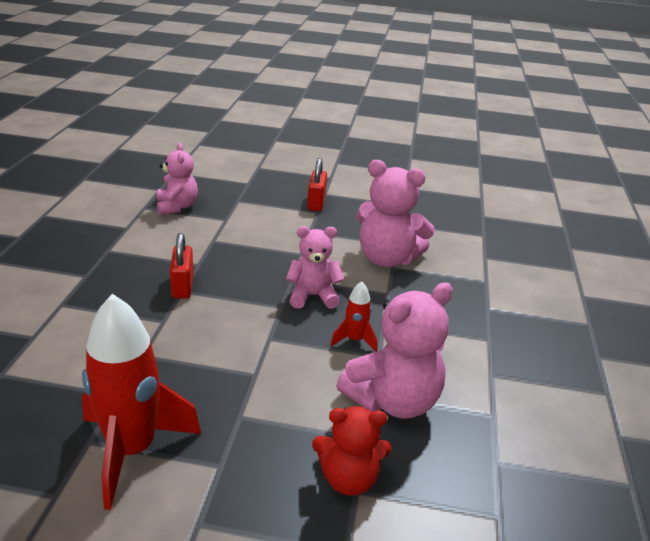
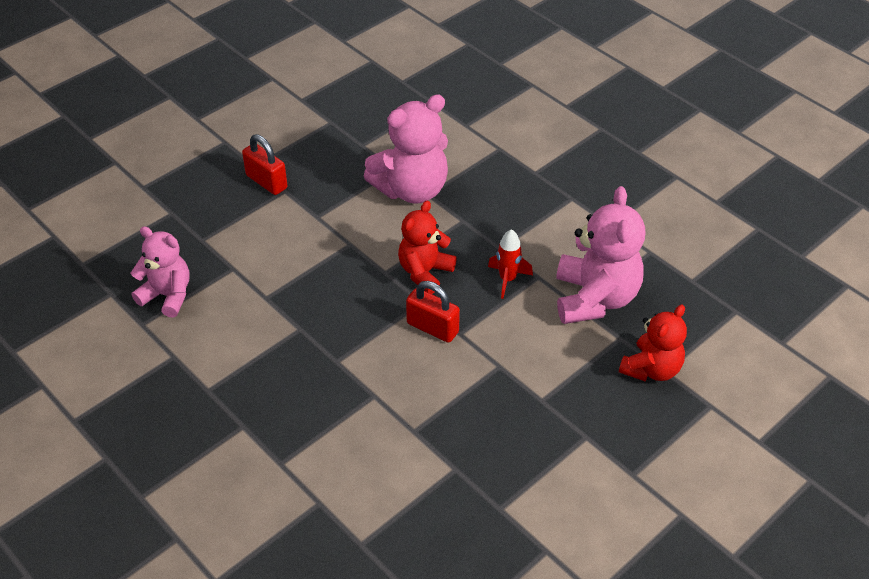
camera: 50 degrees left, 15 degrees up
(132, 450) = (531, 484): red rocket -> none
(182, 286) = (329, 357): red padlock -> red padlock (432, 328)
(313, 296) = (425, 272): pink teddy bear -> red teddy bear

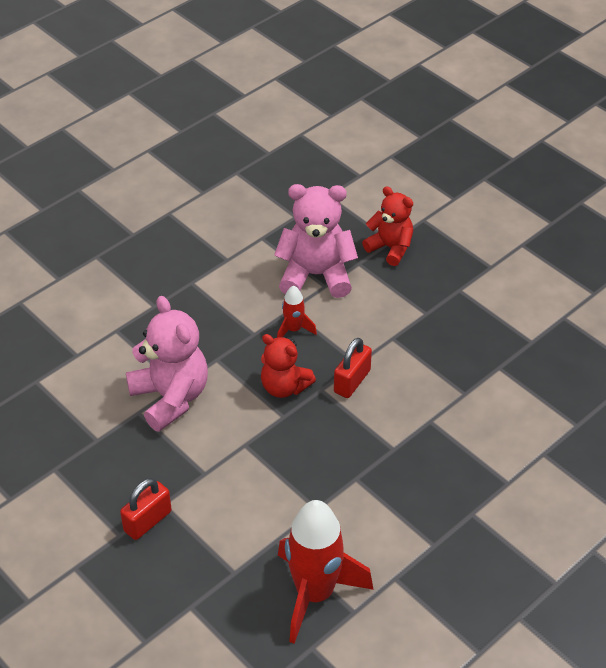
camera: 90 degrees left, 0 degrees up
(167, 295) = (315, 593): pink teddy bear -> red rocket

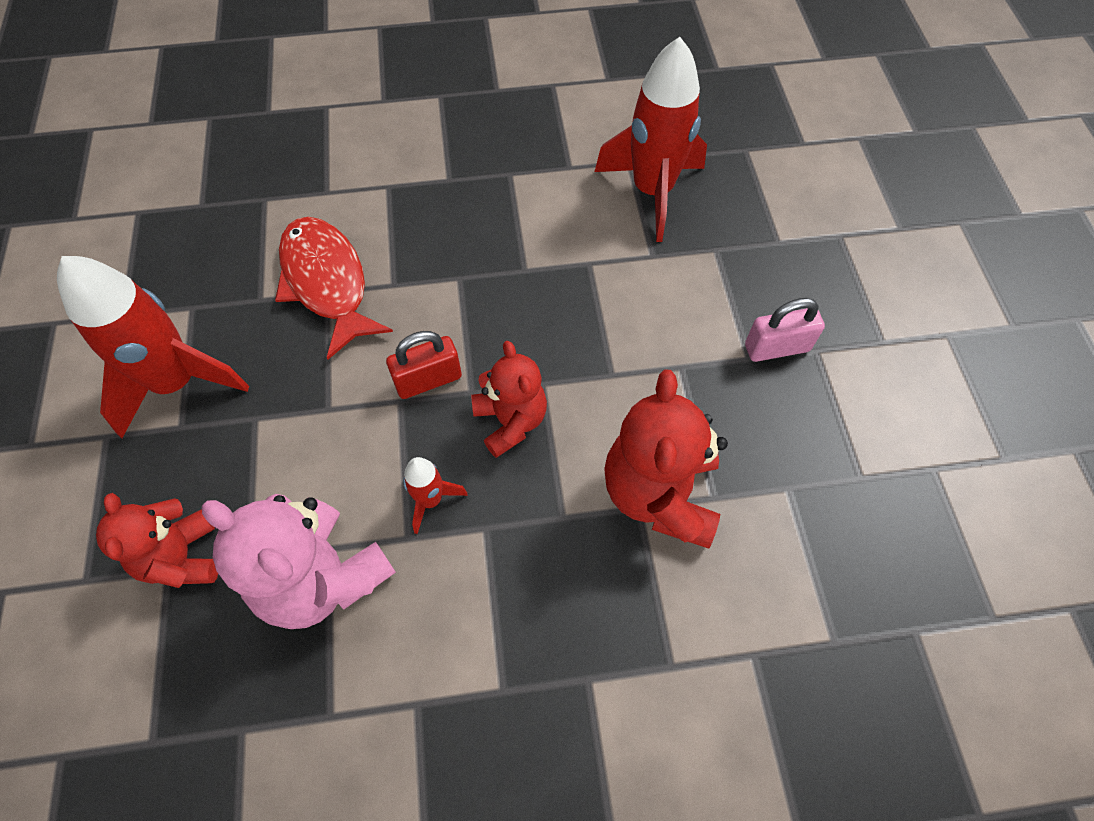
camera: 145 degrees left, 15 degrees up
(147, 521) = (777, 348): red padlock -> pink padlock
(170, 397) = (660, 493): pink teddy bear -> red teddy bear
(471, 398) = (327, 283): none -> red fish
(487, 305) = (177, 383): none -> red rocket

